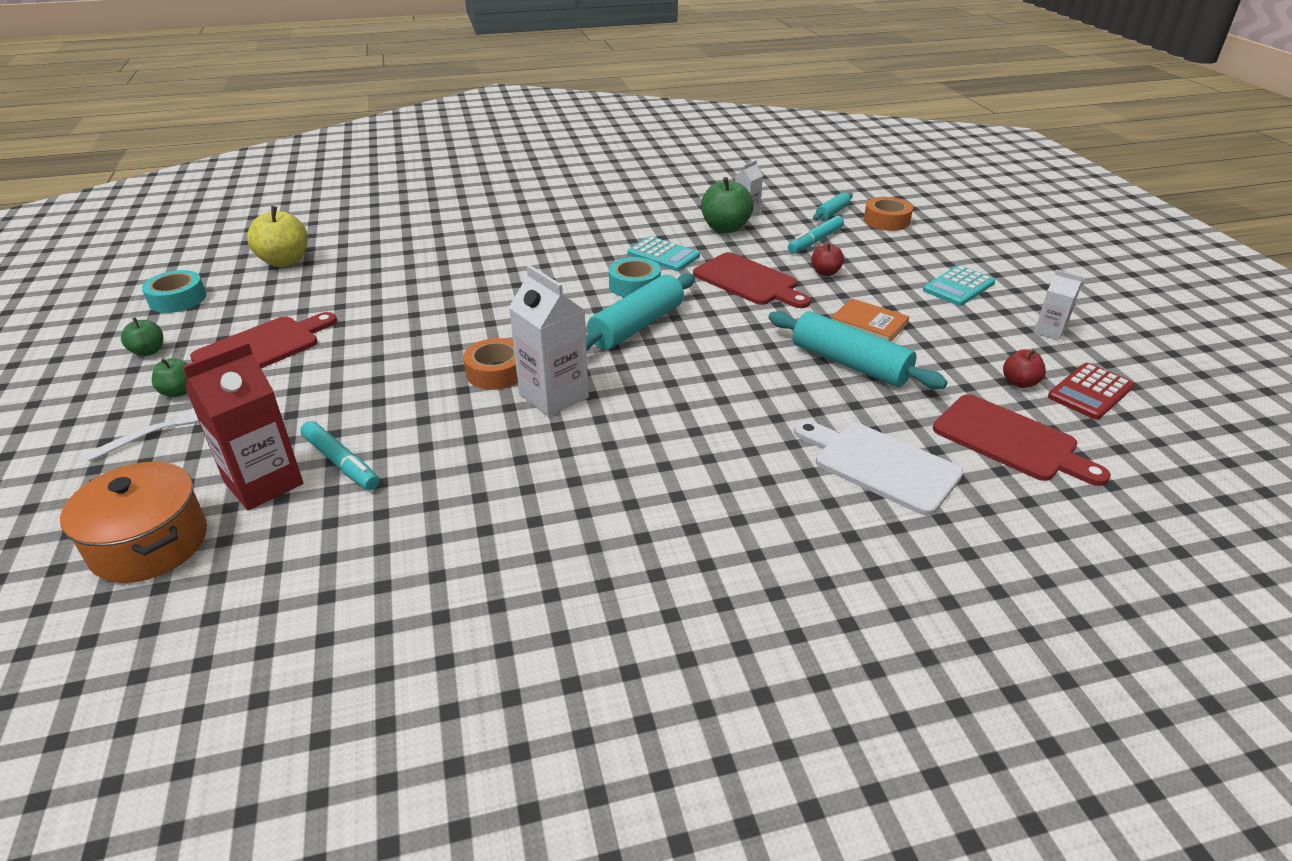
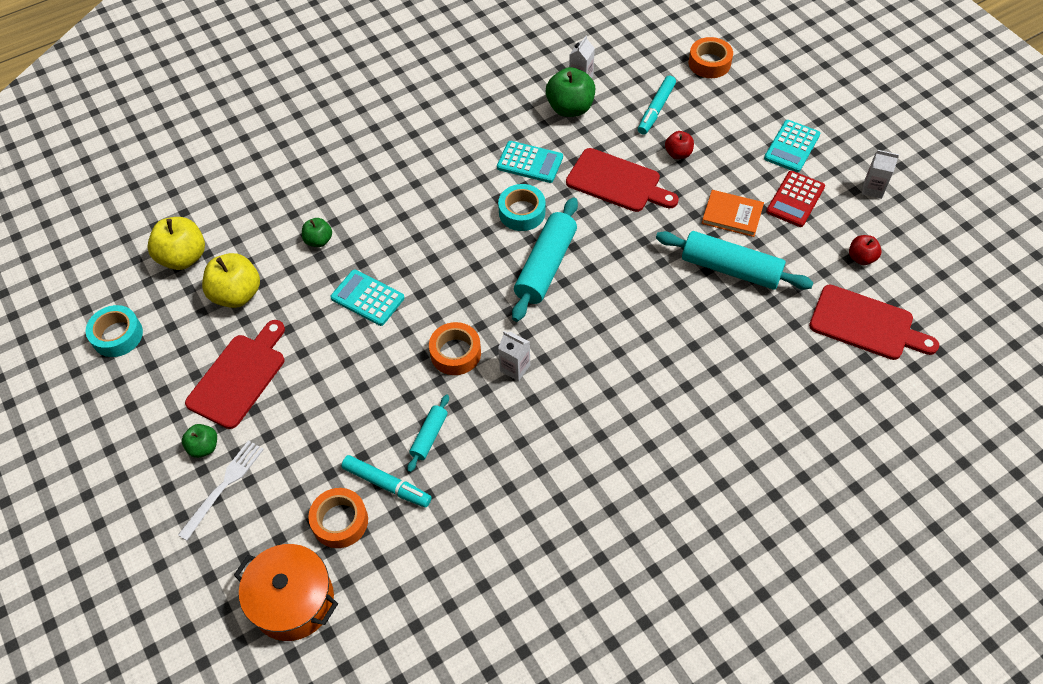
camera: 15 degrees left, 20 degrees up
(148, 351) = (141, 408): green apple -> green apple (319, 240)
(264, 483) = (340, 521): red carton -> orange tape
(311, 292) = (237, 294): none -> yellow apple
(435, 316) = (367, 298): none -> turquoise calculator
(553, 396) = (515, 368): white carton -> white carton, size x0.54
(832, 213) = (658, 61): turquoise rolling pin -> turquoise rolling pin (429, 436)
(880, 465) = (782, 375): white cutting board -> none
(1090, 392) = (913, 255): red calculator -> red calculator (795, 199)

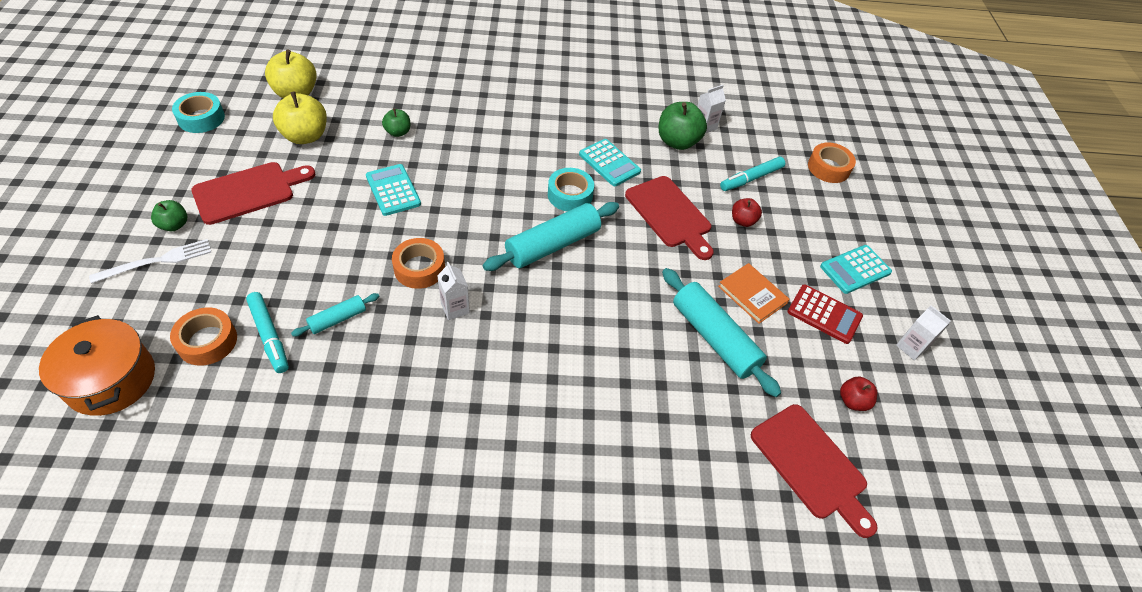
camera: 25 degrees right, 5 degrees down
(795, 199) = (824, 314): red calculator -> red calculator turned 120 degrees counterclockwise

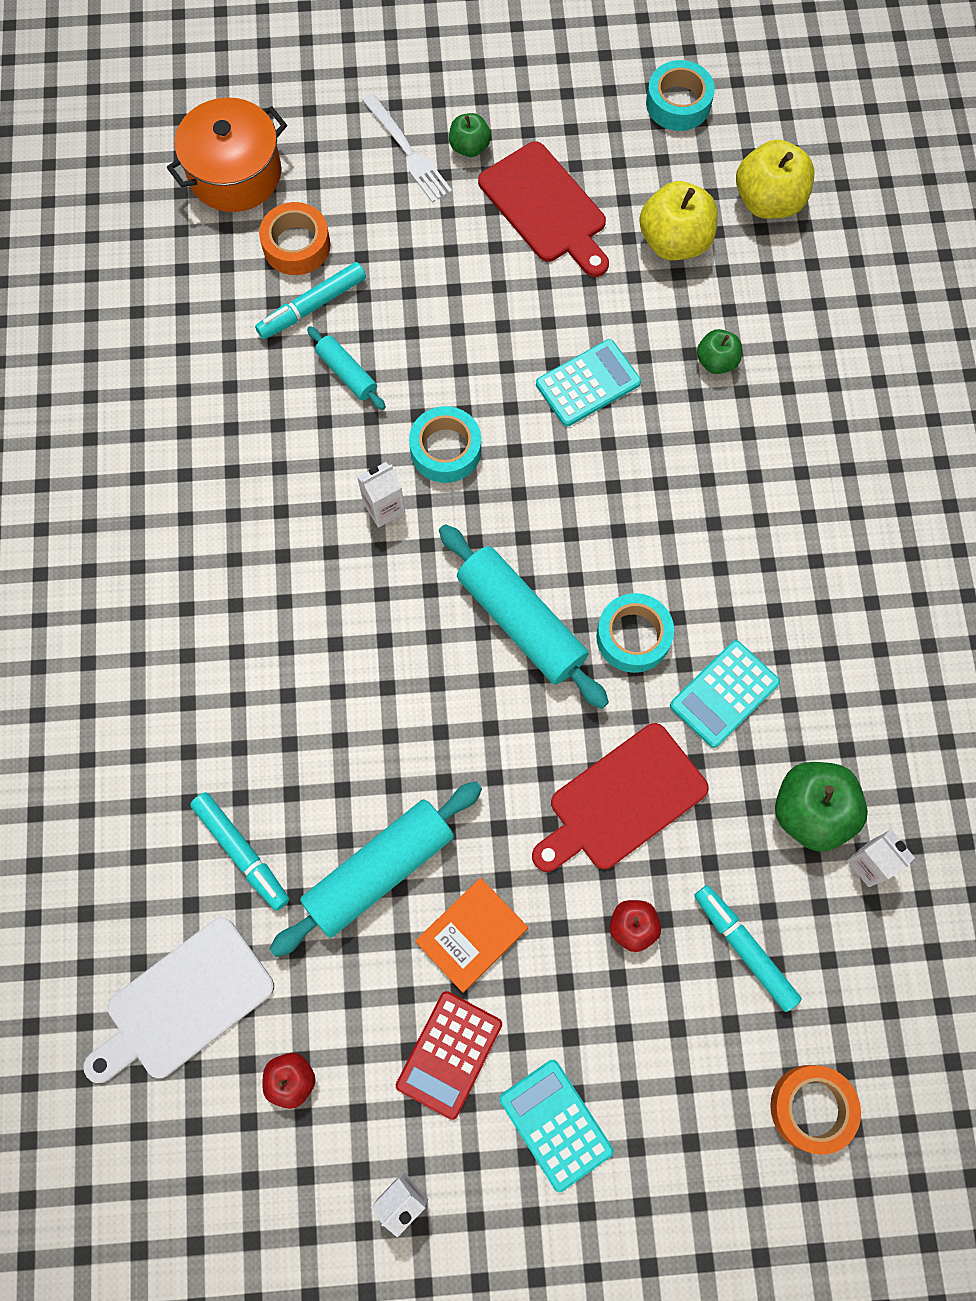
camera: 90 degrees right, 20 degrees up
(419, 268) = (445, 450): orange tape -> turquoise tape
(703, 419) = (242, 852): none -> turquoise marker
(811, 465) = (184, 1002): red cutting board -> white cutting board

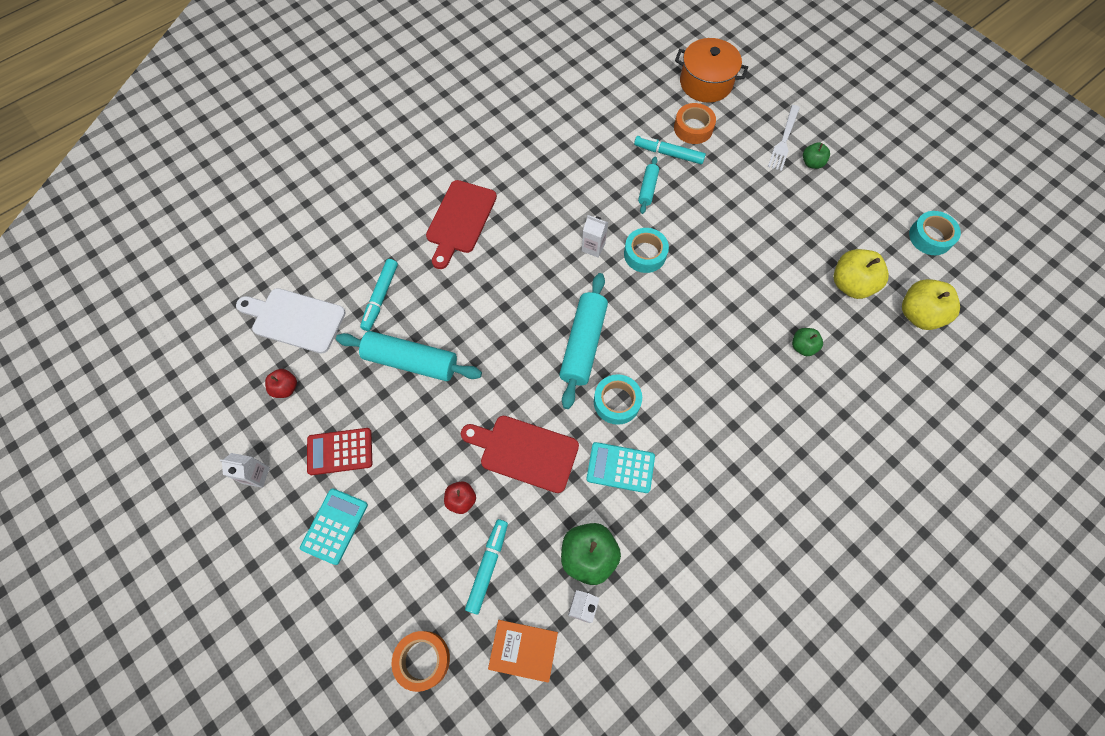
camera: 55 degrees right, 5 degrees down
(471, 935) = (406, 424): orange book -> orange book (523, 650)
(545, 208) = (812, 215): red cutting board -> red cutting board (460, 220)
(588, 383) = (735, 294): turquoise calculator -> none

